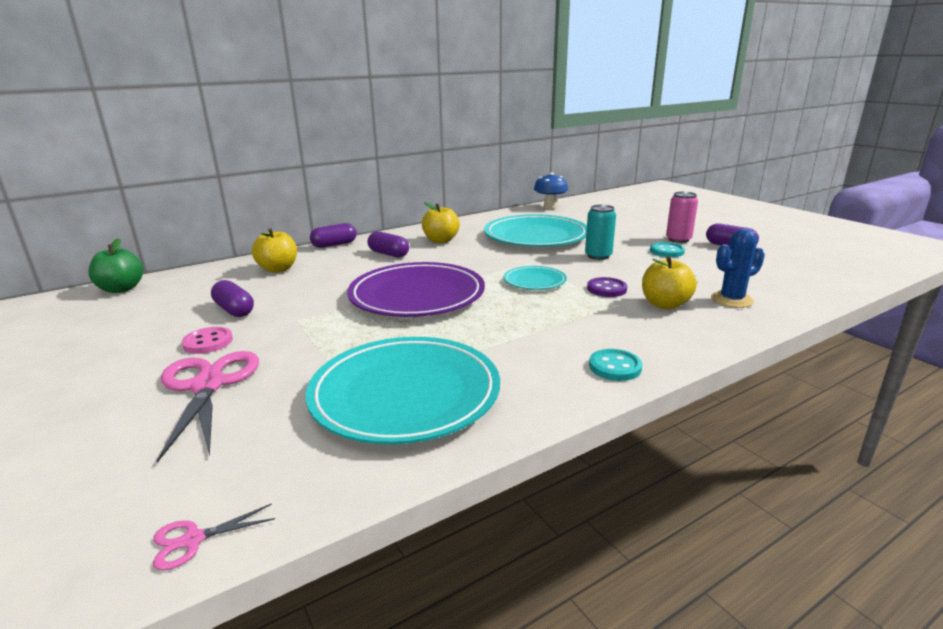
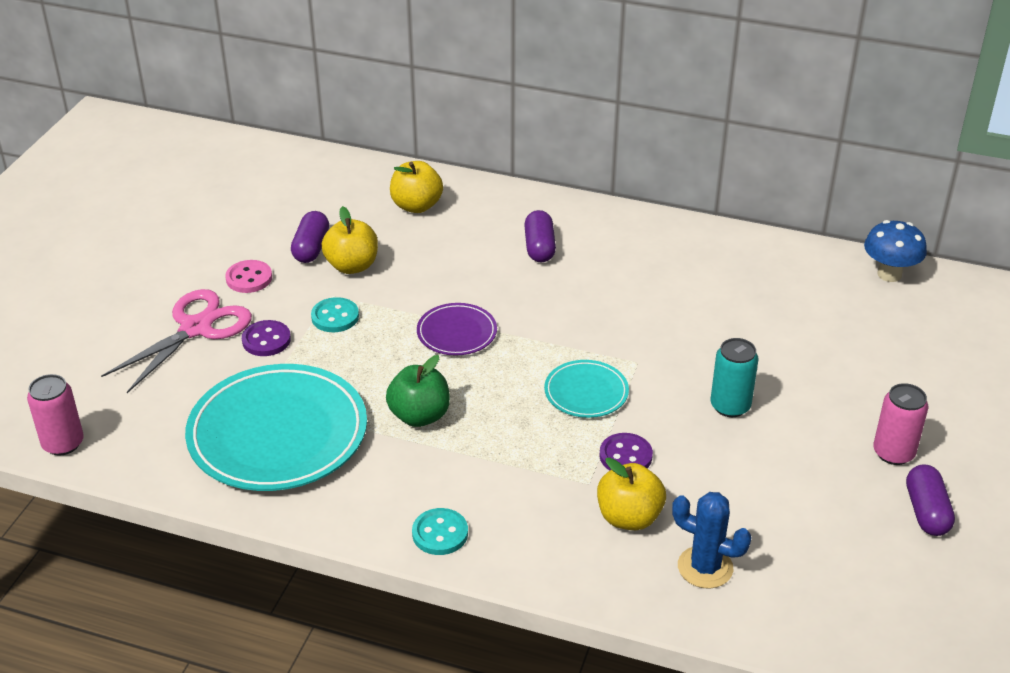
camera: 50 degrees right, 15 degrees up
(121, 289) = (279, 156): green apple -> green apple (419, 416)
(193, 540) = (63, 443): pink scissors -> pink can
(289, 360) = (266, 340): none -> purple button
(334, 245) = (520, 194): purple capsule -> none
(417, 296) = (457, 333): purple plate -> purple plate, size x0.49
(441, 241) = (627, 258): yellow apple -> yellow apple (352, 266)
(536, 236) = (739, 323): turquoise plate -> none
(666, 251) = (824, 459): turquoise button -> turquoise button (335, 317)

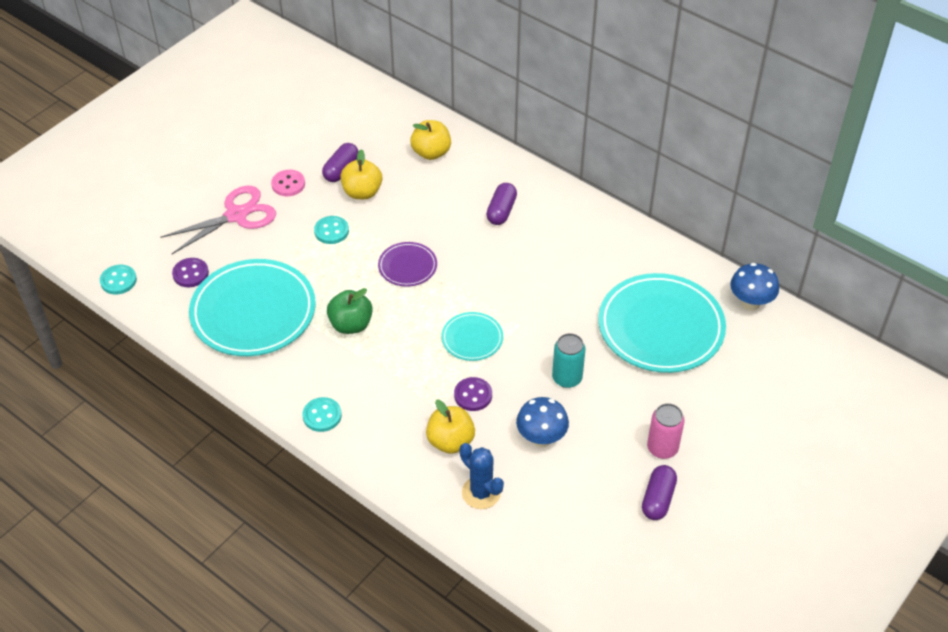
camera: 20 degrees right, 10 degrees up
(63, 443) = (118, 281): pink can -> turquoise button
(266, 340) = (278, 237): purple button -> purple button (190, 274)
(741, 482) = (541, 438): none -> blue mushroom
(805, 324) = (660, 327): none -> turquoise plate

